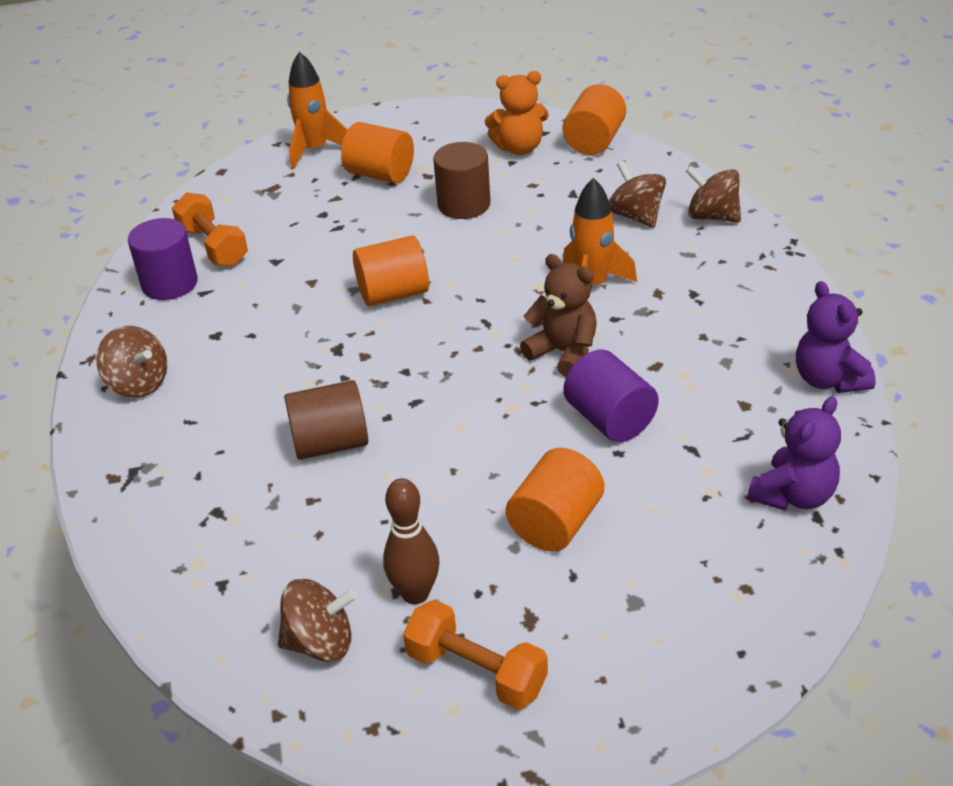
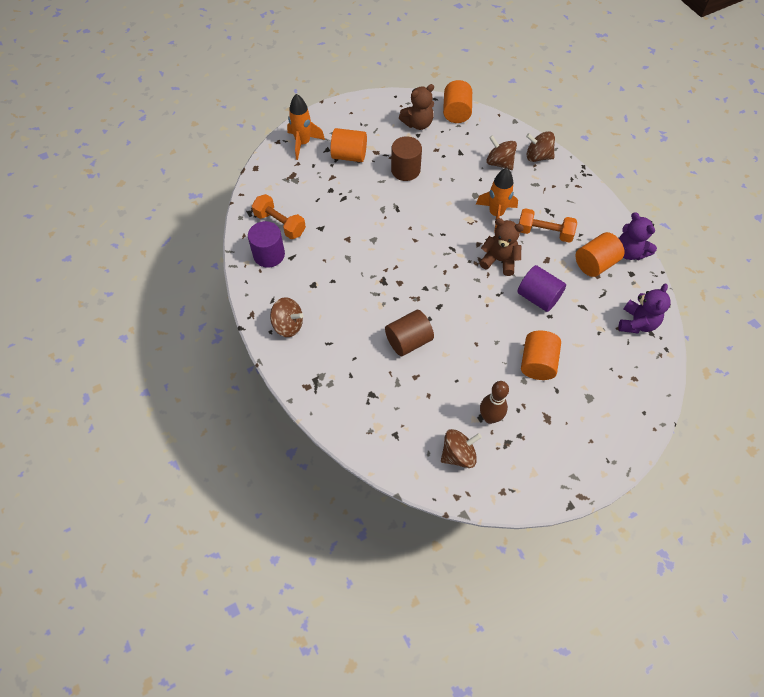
camera: 20 degrees left, 20 degrees up
(393, 294) = (396, 239): orange cylinder -> orange cylinder (595, 264)
(476, 671) = (535, 451): orange dumbbell -> orange dumbbell (544, 233)
(519, 148) = (418, 124): orange teddy bear -> brown teddy bear

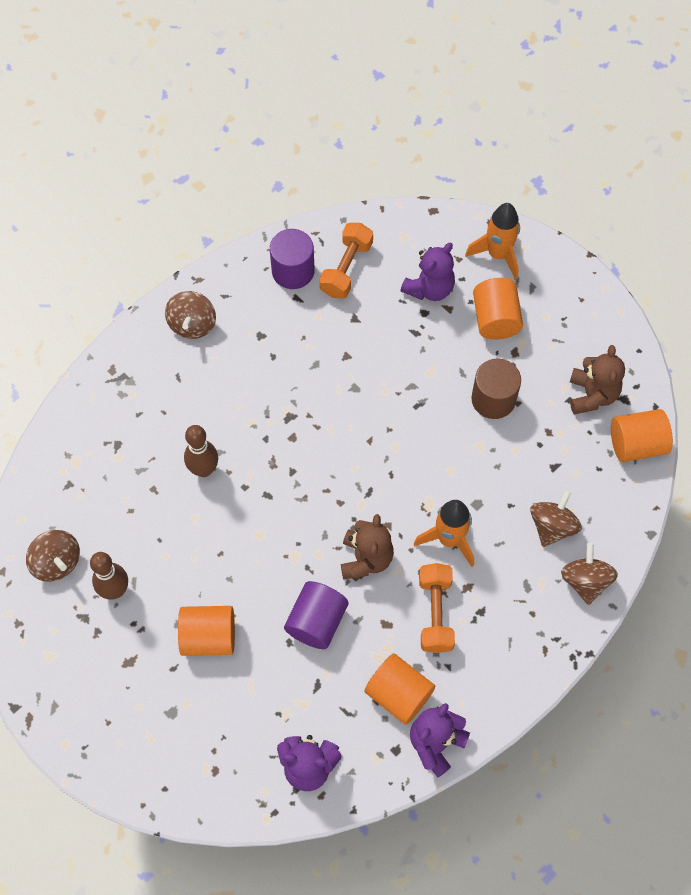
camera: 75 degrees right, 5 degrees up
(313, 183) = (429, 288): none -> purple teddy bear
(408, 341) = (204, 469): brown cylinder -> brown bowling pin
(418, 124) = (592, 395): brown teddy bear -> brown teddy bear turned 135 degrees counterclockwise

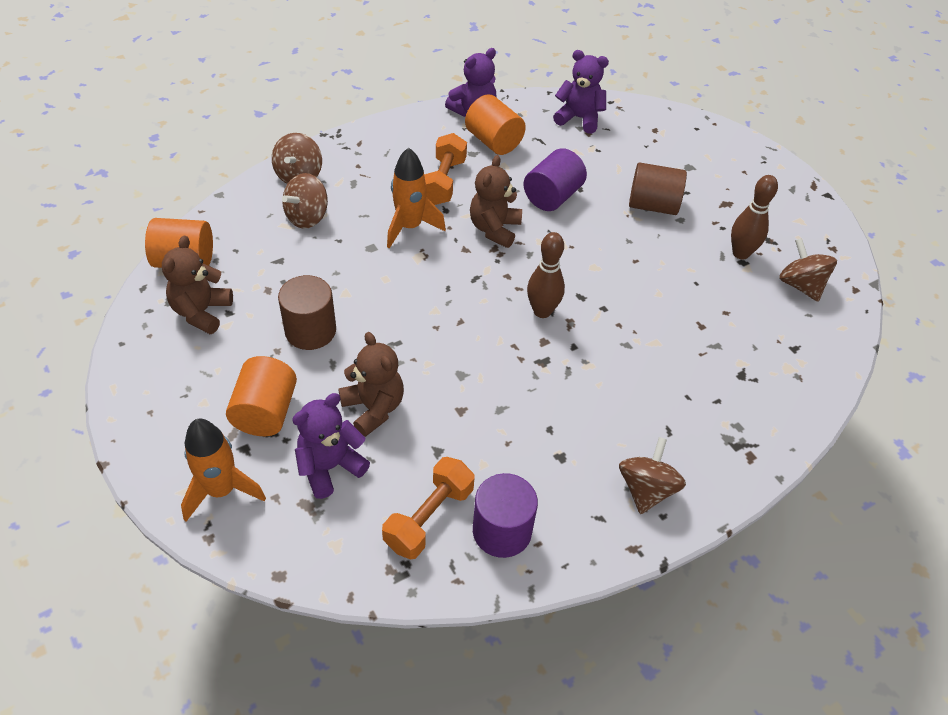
camera: 170 degrees left, 15 degrees down
(204, 469) = (645, 332): brown bowling pin -> brown bowling pin (542, 311)
(208, 637) = (653, 205): orange cylinder -> brown cylinder
(415, 341) = (373, 408): none -> brown teddy bear

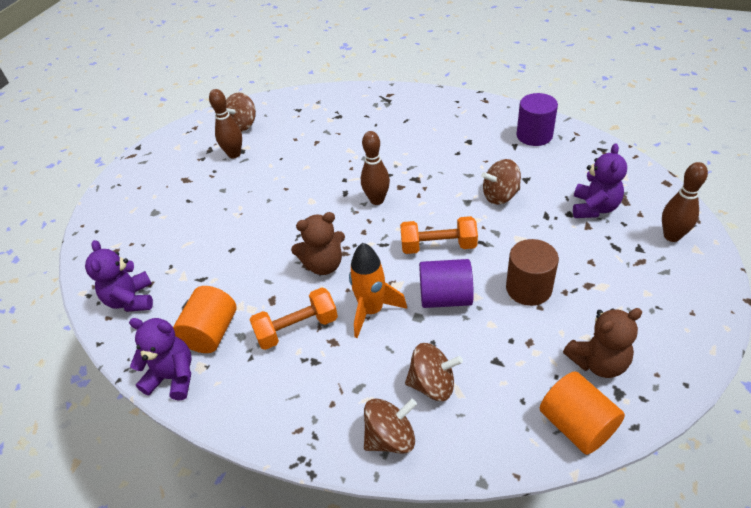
camera: 120 degrees left, 5 degrees down
(221, 490) = (672, 236): orange rocket -> brown bowling pin
(265, 412) = (608, 259): orange cylinder -> none
(330, 467) = (594, 208): purple teddy bear -> purple teddy bear turned 90 degrees counterclockwise
(373, 408) = (538, 218): brown teddy bear -> none
(429, 517) = (563, 159): orange dumbbell -> orange dumbbell (438, 246)
(552, 196) = (255, 258): purple cylinder -> purple cylinder (445, 298)
(646, 489) = (450, 111): brown spinning top -> brown spinning top (500, 196)
(653, 205) = (218, 207): brown cylinder -> none

